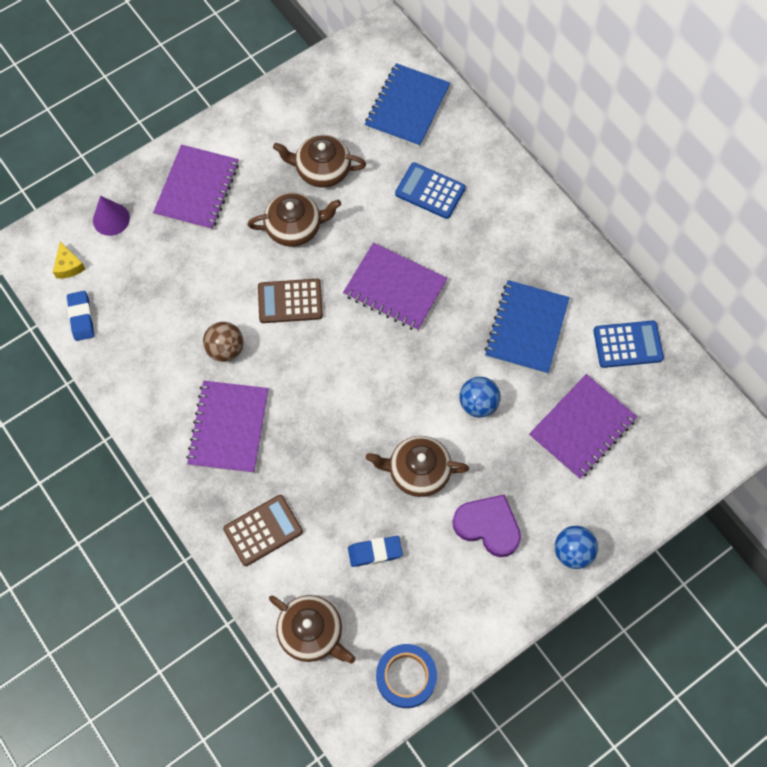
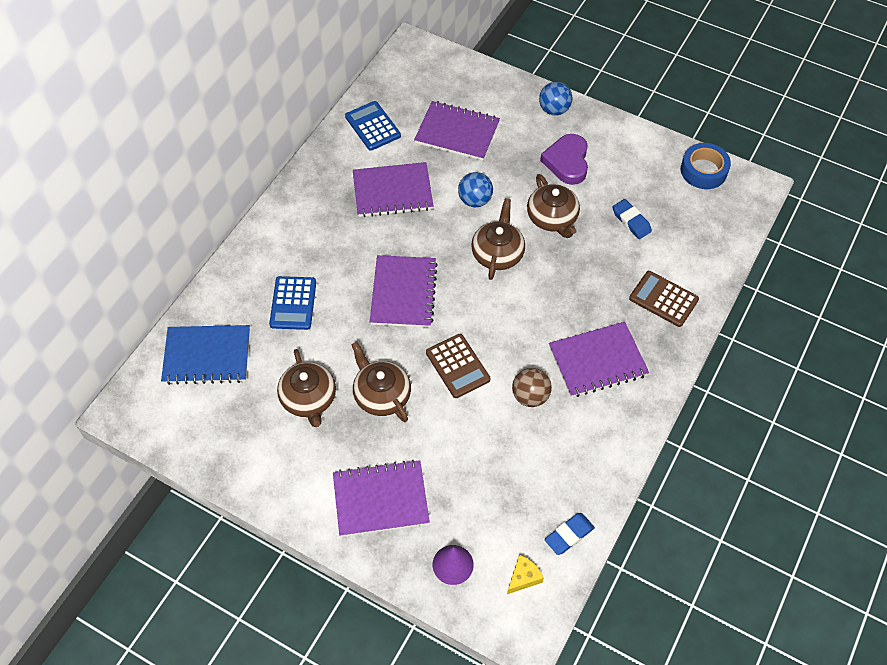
camera: 115 degrees left, 10 degrees down
(312, 632) = (714, 236): brown teapot -> brown teapot (497, 253)
(526, 328) = (392, 191): blue notebook -> purple notebook

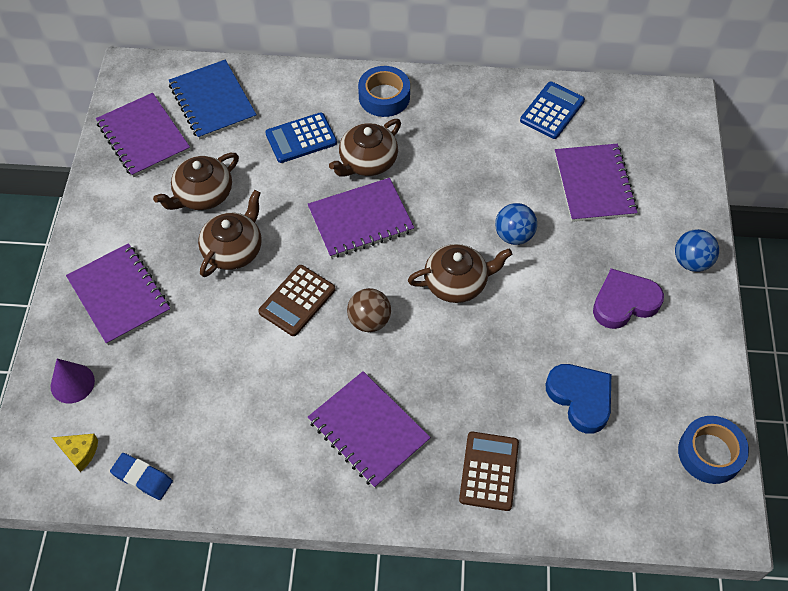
camera: 65 degrees right, 0 degrees up
(286, 228) = (384, 97): none -> blue tape
(392, 191) = (480, 161): purple notebook -> purple notebook (143, 137)
(530, 396) = (292, 380): brown ball -> brown ball (369, 321)
(552, 218) = (535, 317): brown teapot -> brown teapot (367, 161)
(631, 221) = (580, 398): blue eraser -> blue heart

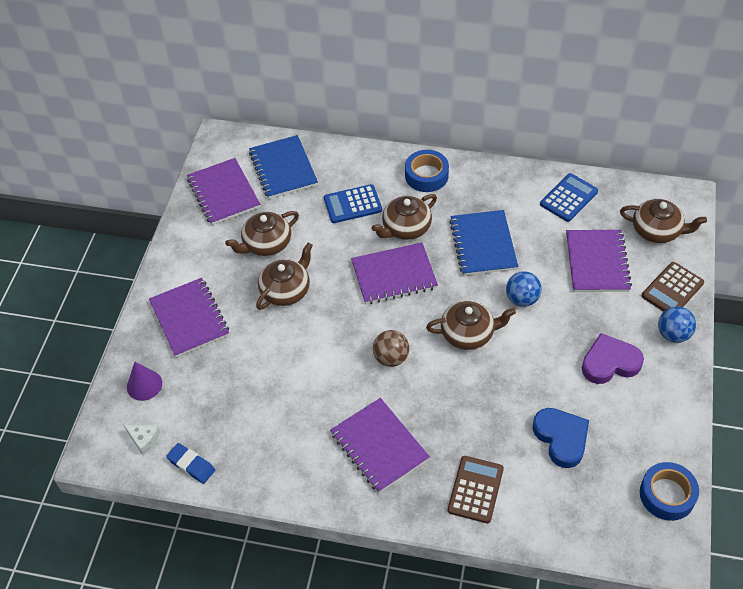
camera: 10 degrees right, 5 degrees down
(80, 452) = (144, 439): yellow cheese -> white cheese
(297, 301) = (333, 336): brown calculator -> brown calculator (672, 289)
(460, 174) = (483, 244): none -> blue notebook
(657, 141) = (657, 230): none -> brown teapot

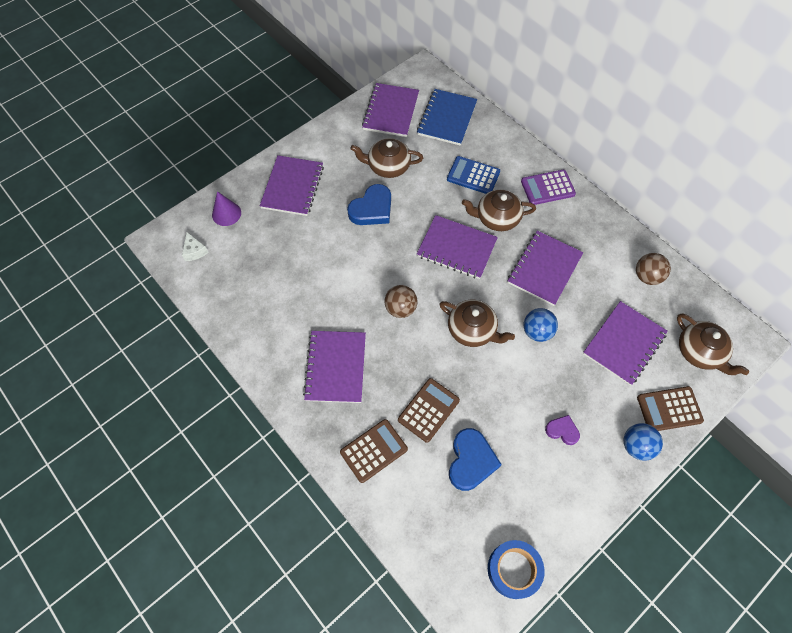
camera: 35 degrees right, 10 degrees up
(191, 465) = (207, 289): blue eraser -> none
(286, 290) = (372, 209): brown teapot -> blue heart
(426, 175) = (547, 188): blue tape -> purple calculator
(483, 244) = (544, 269): blue notebook -> purple notebook
(491, 423) = (428, 410): none -> brown calculator
(568, 198) = (647, 276): blue calculator -> brown ball
(610, 363) = (562, 431): purple heart -> purple heart, size x0.57

